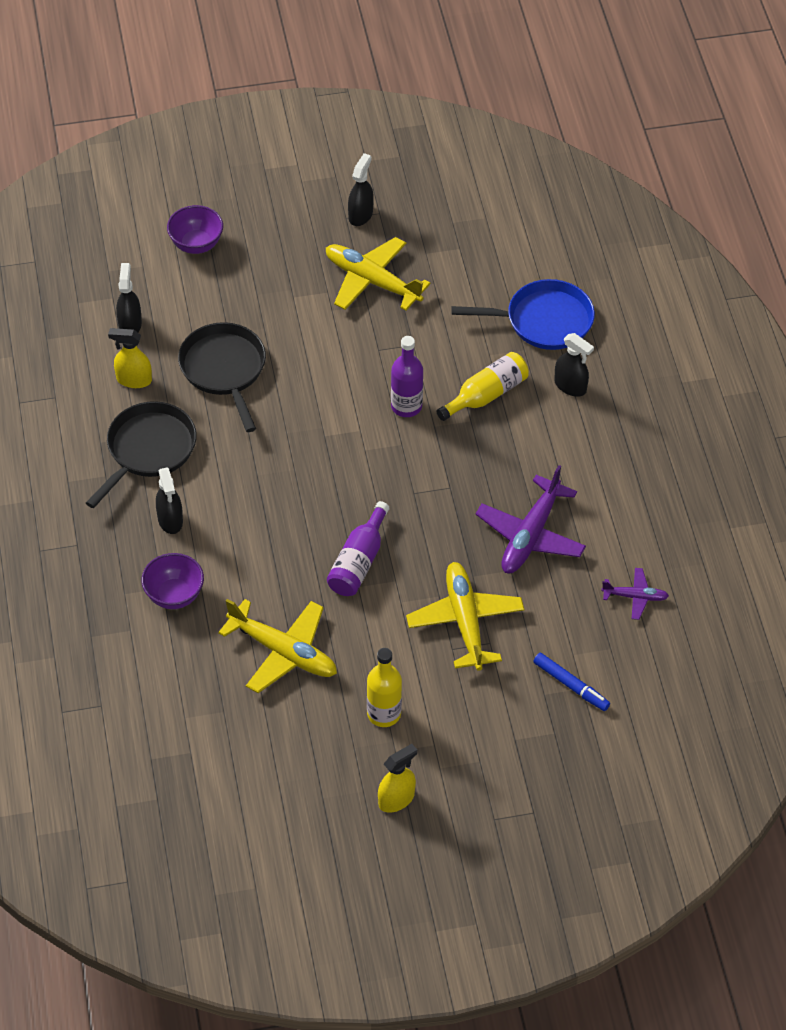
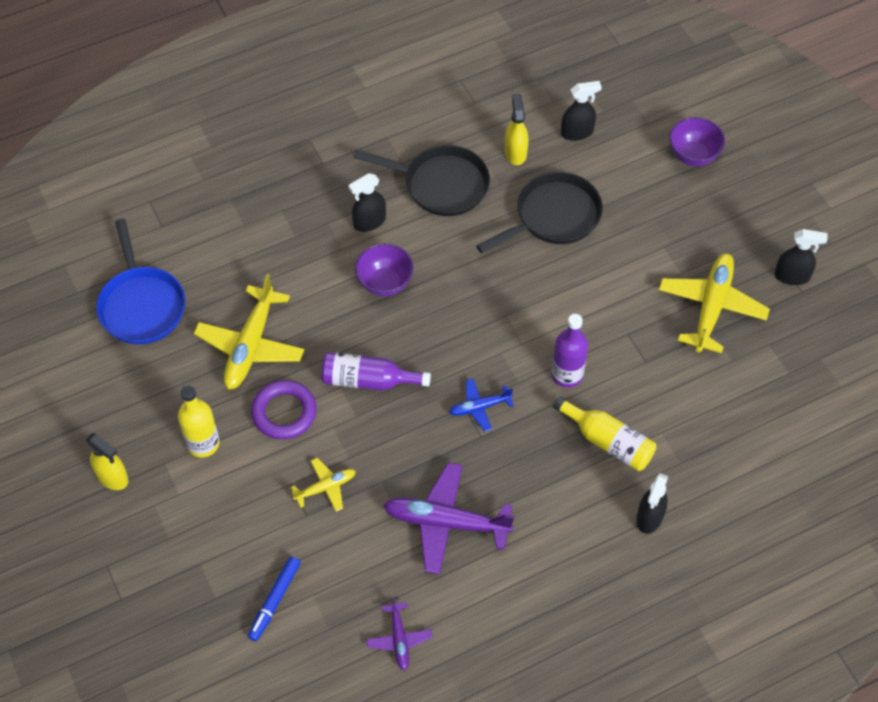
camera: 75 degrees right, 5 degrees up
(174, 595) = (289, 247): purple bowl -> purple bowl (385, 283)
(371, 638) = (284, 412): none -> purple ring
(418, 481) = (479, 407): none -> blue plane
(465, 621) = (326, 487): yellow plane -> yellow plane, size x0.53
(543, 321) = (726, 472): blue pan -> blue pan (141, 305)

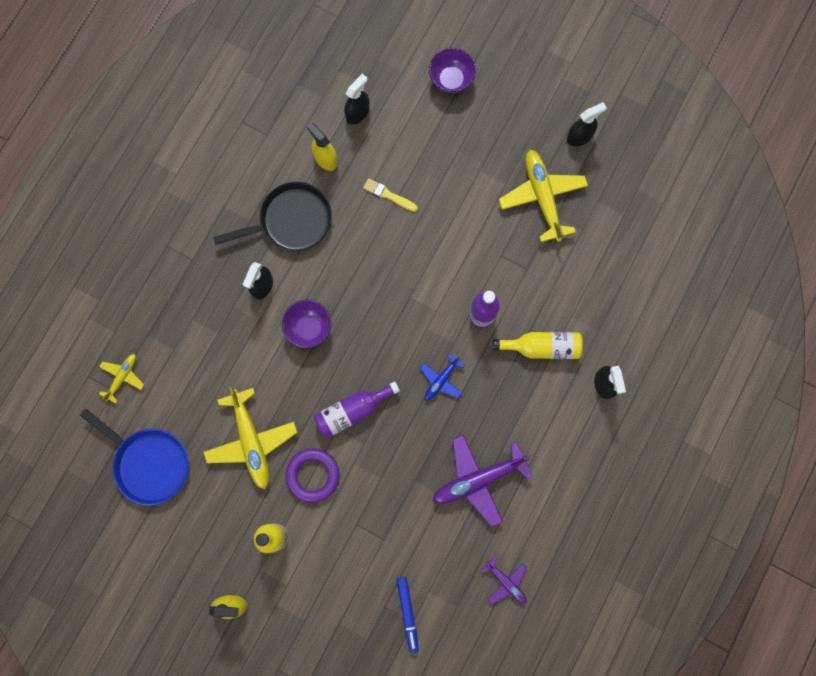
camera: 35 degrees left, 20 degrees up
(326, 487) = (382, 510): yellow plane -> yellow plane (122, 377)
(553, 216) = (388, 195): black pan -> yellow brush

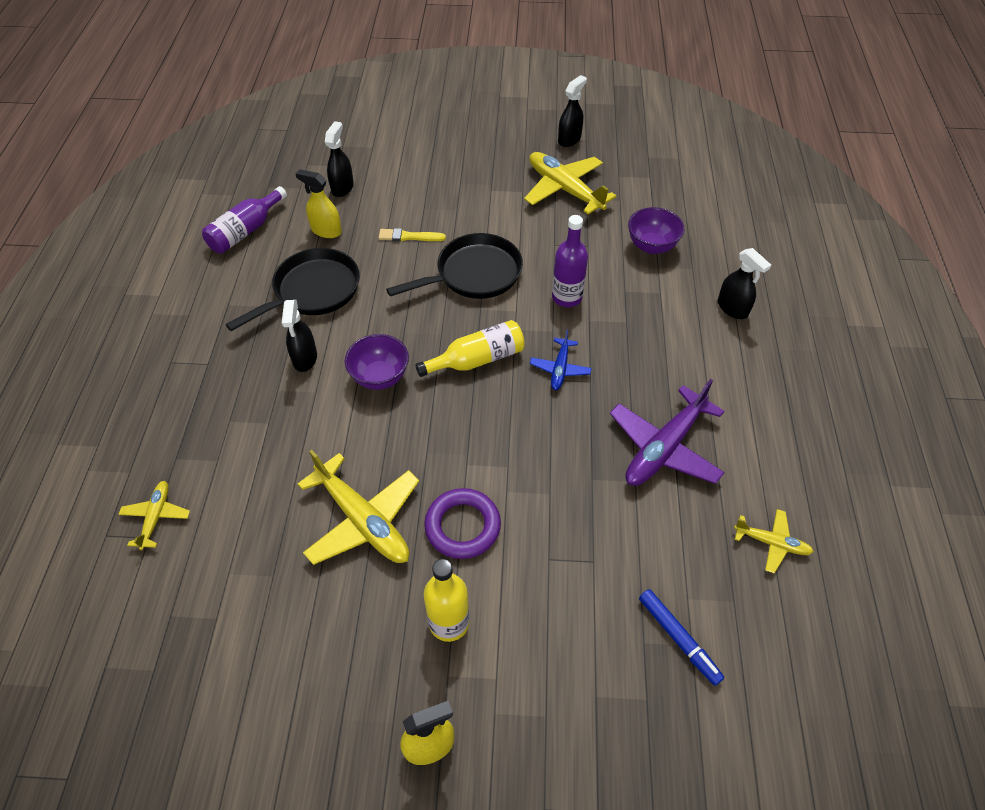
camera: 25 degrees left, 25 degrees down
(149, 463) = (229, 605): blue pan -> none
(352, 411) = (475, 438): purple bottle -> purple bottle (246, 231)
(421, 259) = (474, 274): none -> black pan
(451, 79) = (423, 138): purple bowl -> purple bowl (651, 246)
(506, 582) = (772, 543): purple plane -> yellow plane
(542, 347) = (647, 301): yellow bottle -> yellow bottle (477, 359)

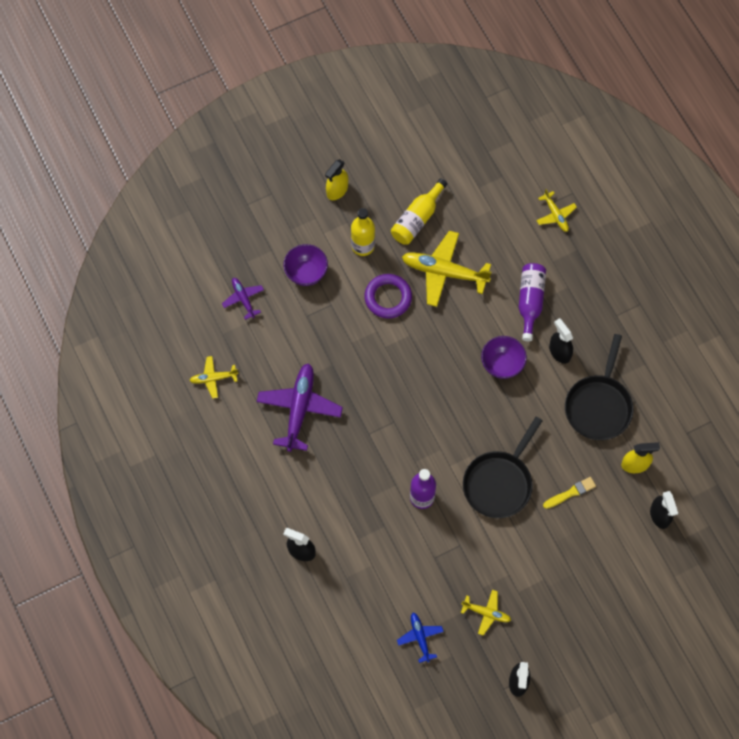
camera: 150 degrees right, 15 degrees up
(246, 231) = (692, 431): purple bottle -> purple bottle (530, 302)
(477, 359) = (450, 411): yellow bottle -> yellow bottle (417, 219)
(560, 369) = (393, 433): blue plane -> blue plane (420, 637)
(564, 189) = (486, 613): yellow plane -> yellow plane, size x0.53
(651, 246) = (386, 584): purple bowl -> purple bowl (306, 273)
(678, 638) = (243, 299): blue marker -> purple plane

